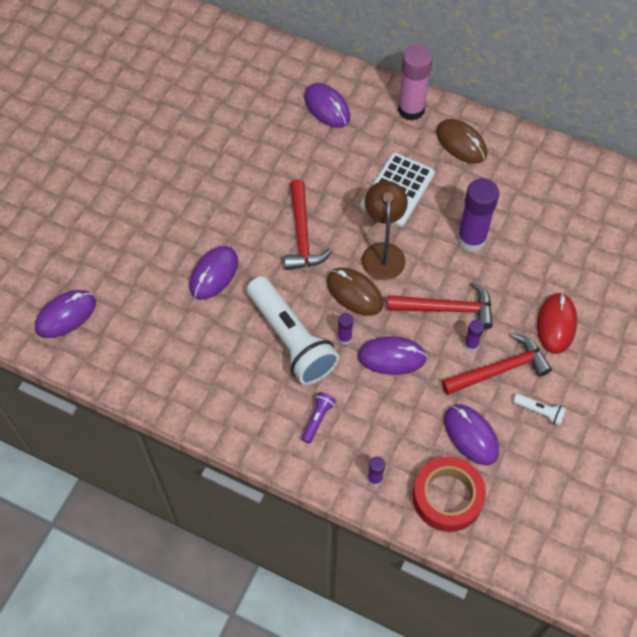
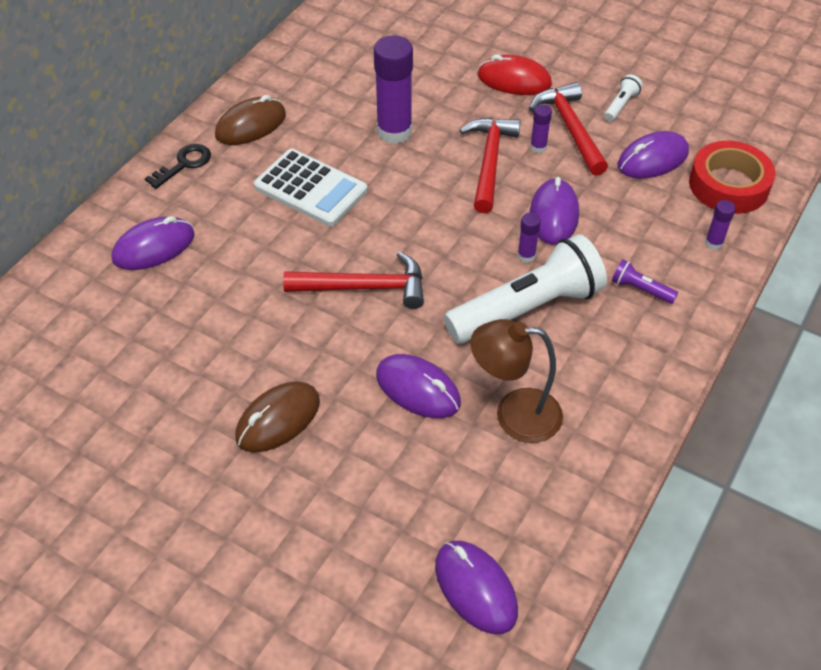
camera: 85 degrees left, 10 degrees down
(354, 293) = (461, 241): brown mouse -> brown mouse (278, 419)
(382, 253) = (404, 210): brown lamp -> brown lamp (514, 415)
(411, 109) = (183, 164): pink glue stick -> black key

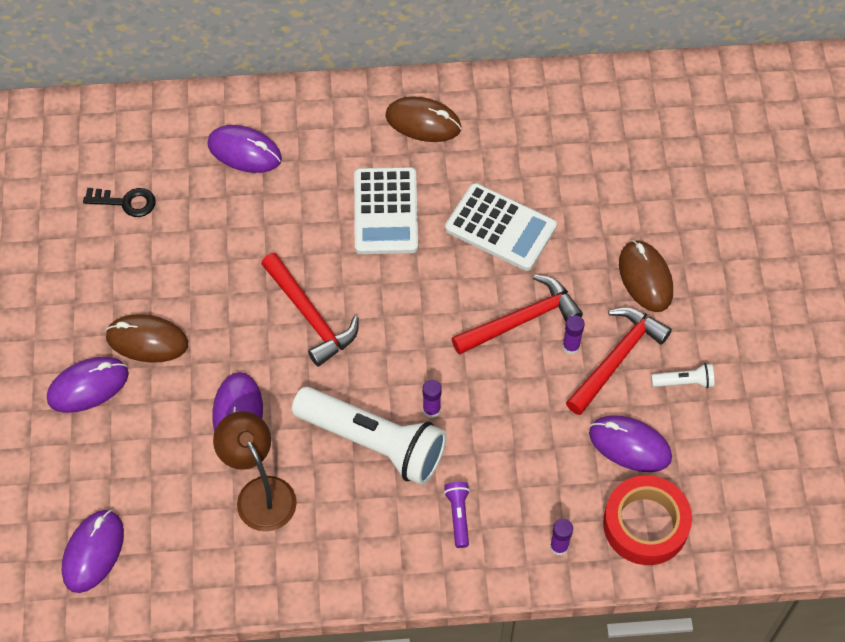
camera: 55 degrees right, 10 degrees up
(183, 164) = (343, 109): black key -> black key (125, 202)
(394, 131) = (500, 227): purple glue stick -> white calculator
(514, 80) = (645, 278): red mouse -> brown mouse
(554, 215) = (495, 404): purple mouse -> purple mouse (88, 386)

